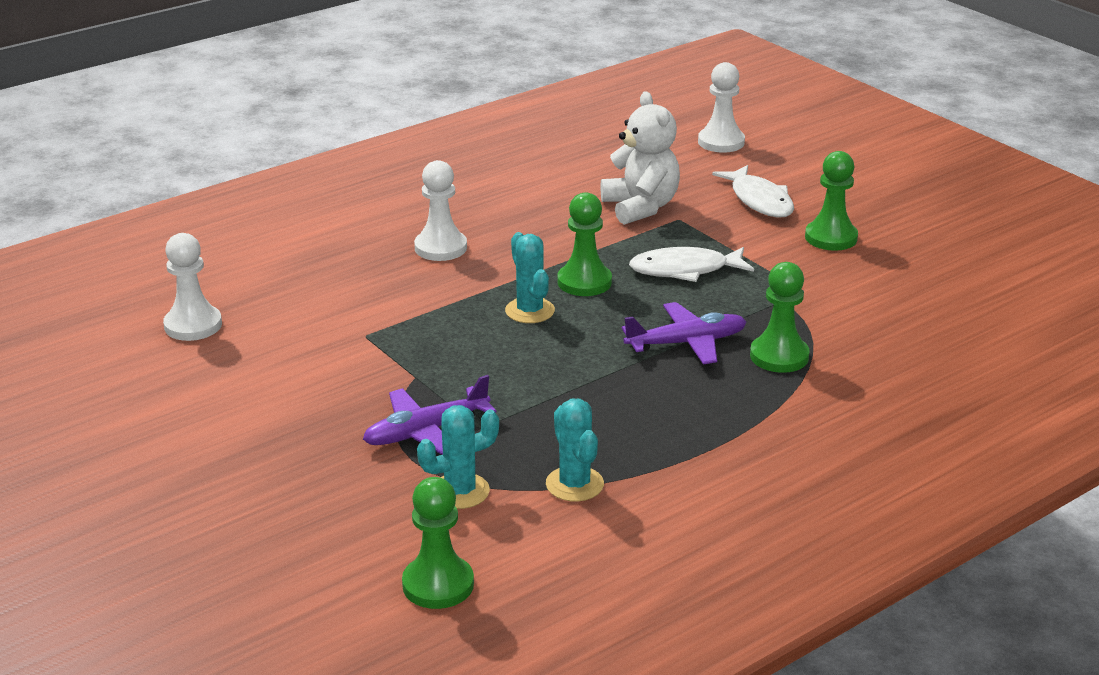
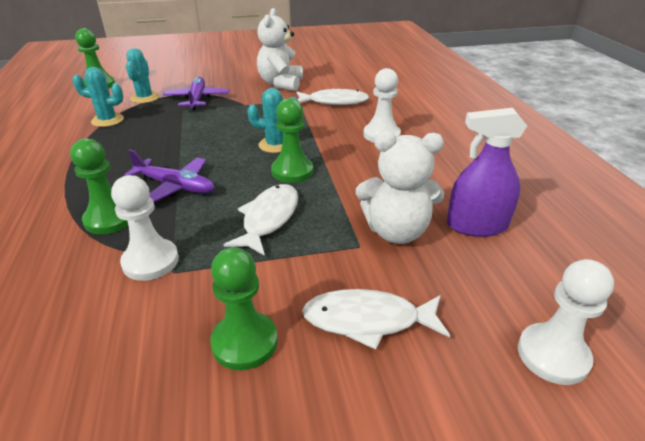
camera: 115 degrees right, 5 degrees up
(193, 325) = (345, 71): white pawn -> white pawn (150, 261)
(298, 372) = (281, 84): none -> white teddy bear
(349, 303) = (334, 102): none -> white fish
(595, 175) = (477, 225): none -> purple spray bottle
(686, 343) = (175, 186): purple plane -> purple plane turned 75 degrees counterclockwise

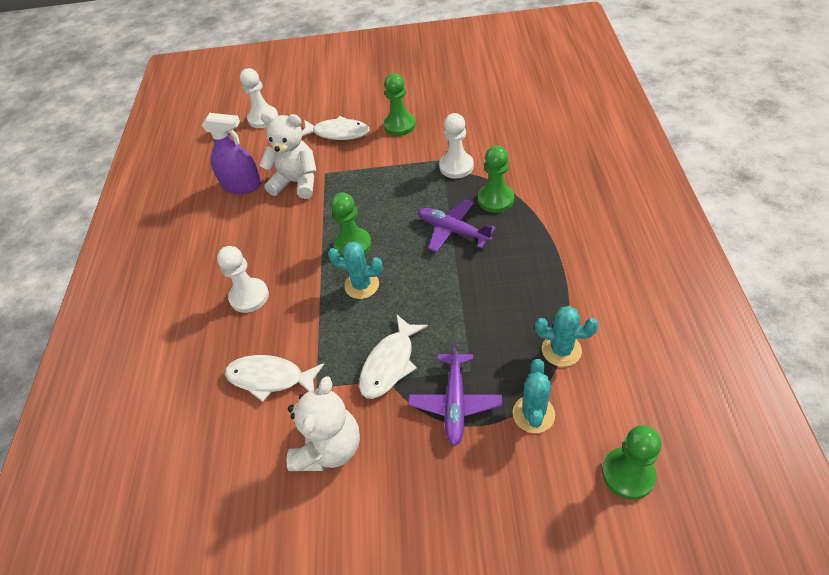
camera: 165 degrees left, 15 degrees up
(269, 218) = (379, 196): white fish -> white fish (390, 363)

